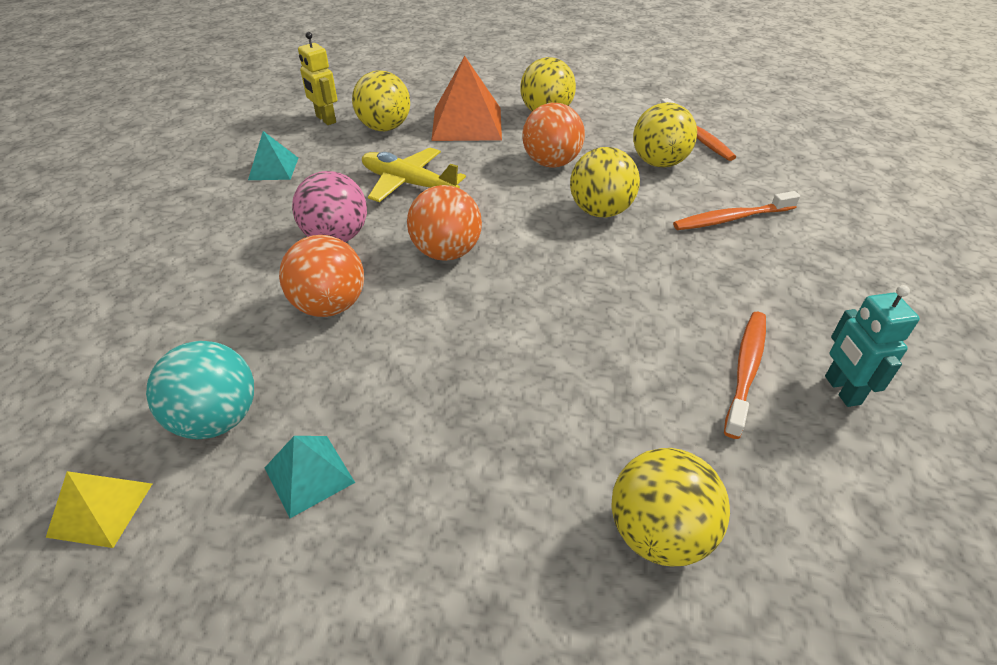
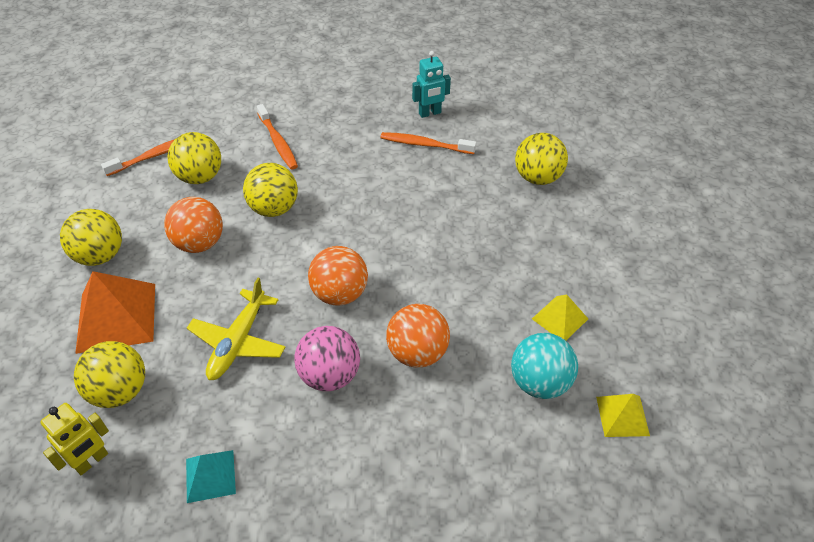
camera: 100 degrees left, 5 degrees up
(309, 475) = (560, 319): turquoise pyramid -> yellow pyramid

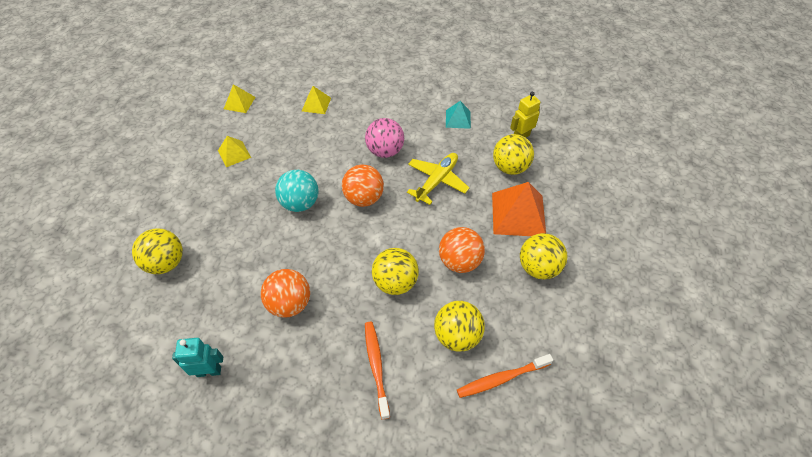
camera: 165 degrees left, 5 degrees up
(417, 353) = (329, 152): orange ball -> orange ball (290, 303)
(425, 145) = (237, 326): orange toothbrush -> none
(485, 446) = (316, 104): none -> yellow pyramid
(539, 382) = (270, 125): turquoise ball -> turquoise ball (300, 203)

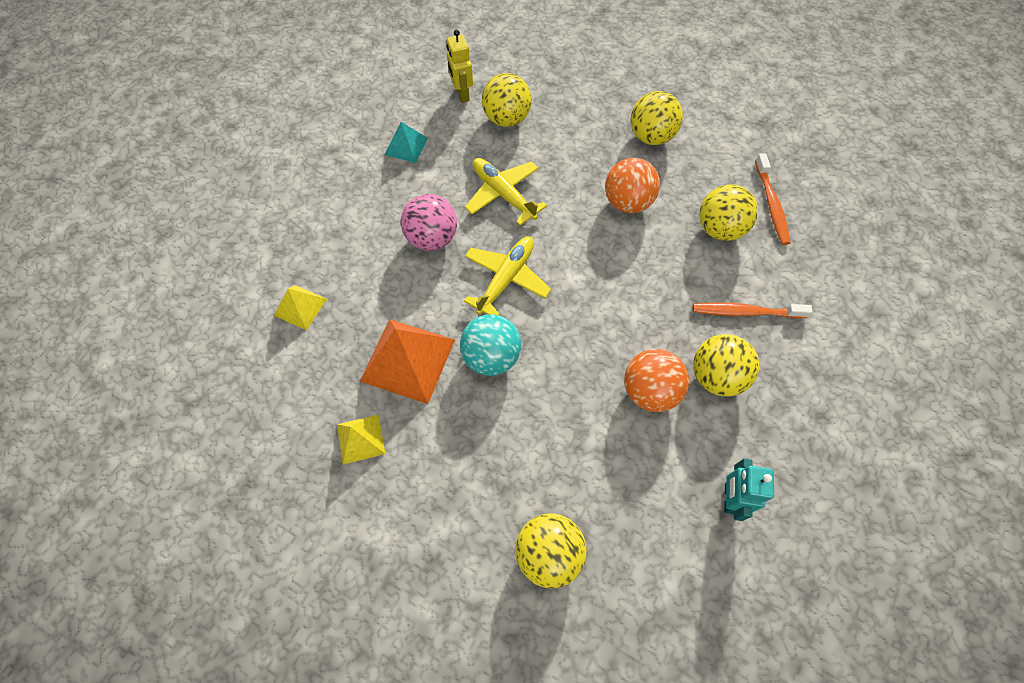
camera: 75 degrees left, 10 degrees up
(239, 103) = (243, 421): yellow pyramid -> none
(364, 198) = (506, 279): orange ball -> yellow plane
(395, 282) = (642, 271): yellow ball -> yellow ball (716, 376)
(518, 214) = (576, 132): orange pyramid -> orange pyramid (407, 360)

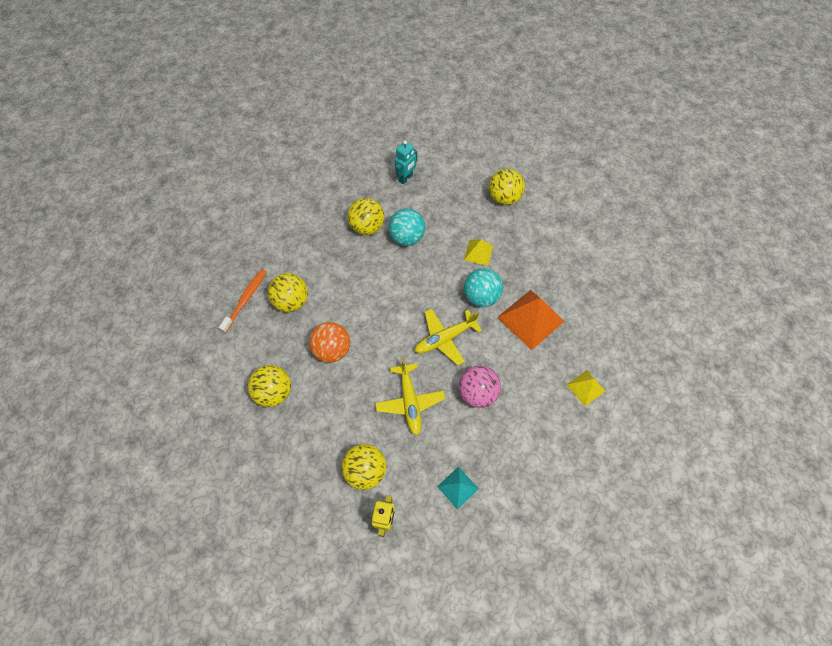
camera: 150 degrees left, 0 degrees up
(360, 439) = (575, 290): yellow pyramid -> yellow pyramid (478, 252)
(649, 391) = (407, 237): orange ball -> turquoise ball
(745, 312) = (322, 248): orange toothbrush -> none

